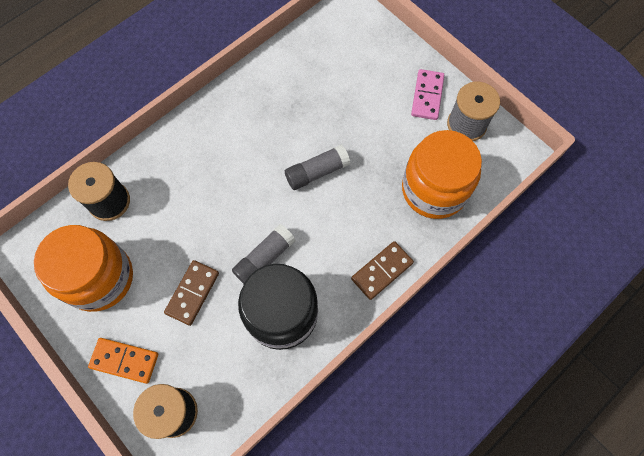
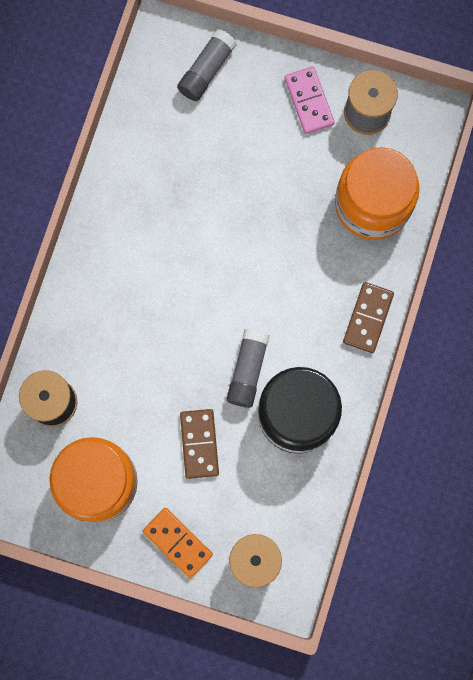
camera: 30 degrees left, 10 degrees up
(124, 361) = (177, 542): orange domino -> orange domino turned 60 degrees clockwise
(317, 172) = (244, 251): grey glue stick -> grey glue stick (206, 70)

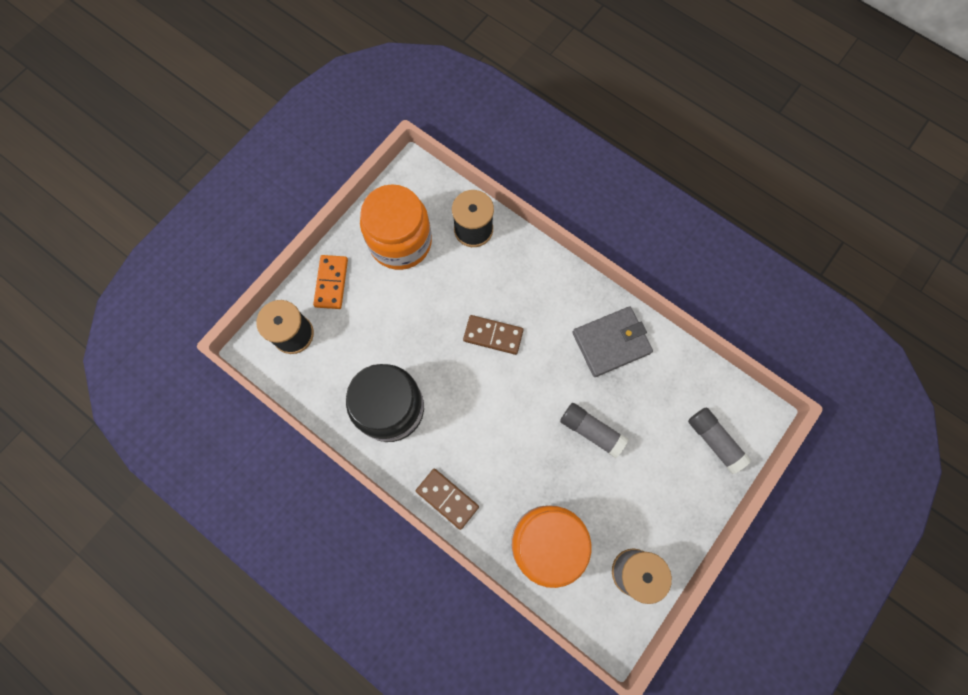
camera: 110 degrees right, 5 degrees down
(137, 204) = (611, 342): none -> grey wallet
(177, 542) = (331, 283): orange domino -> orange domino turned 60 degrees counterclockwise
(199, 444) = (398, 324): brown domino -> brown domino (493, 335)
(247, 370) = (441, 382): grey glue stick -> grey glue stick (591, 431)
(309, 101) = (660, 522): pink domino -> none

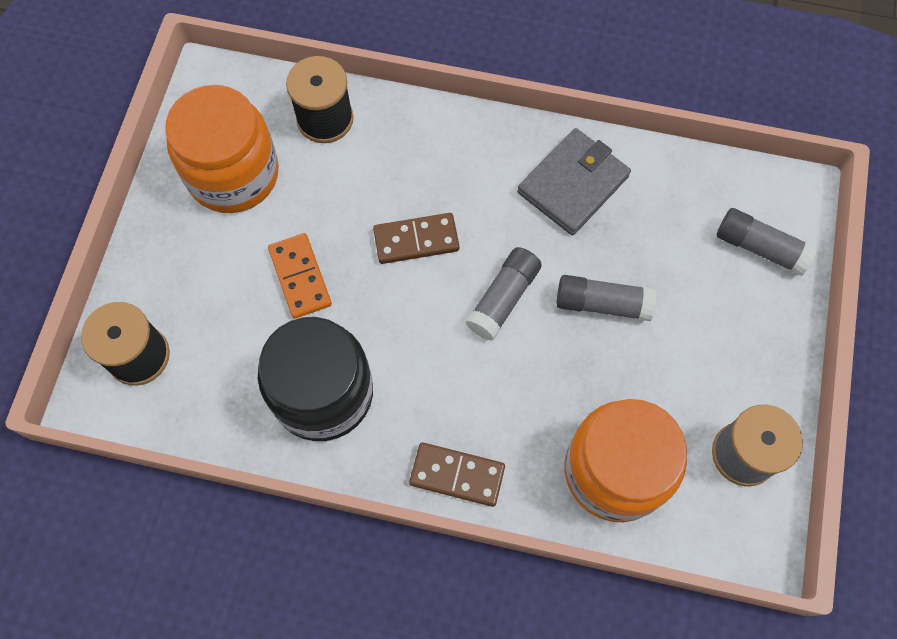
camera: 25 degrees left, 5 degrees down
(331, 283) = (161, 266): orange domino -> orange domino (300, 277)
(529, 399) = (503, 299): none -> grey glue stick

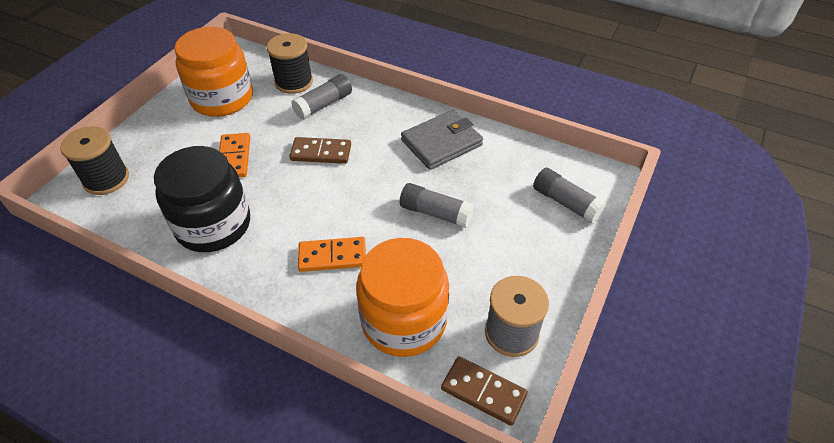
camera: 15 degrees right, 20 degrees down
(457, 475) = (282, 296): brown domino -> brown domino (483, 392)
(496, 402) = (332, 256): none -> orange domino
(503, 299) = (365, 196): grey glue stick -> grey glue stick (324, 104)

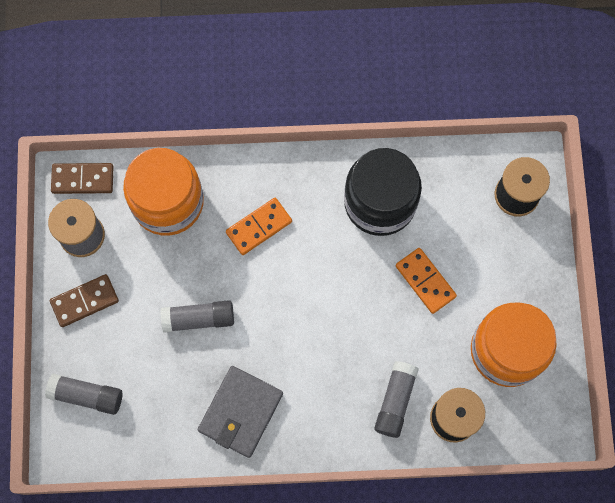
camera: 150 degrees right, 25 degrees up
(321, 153) = (349, 332): brown domino -> brown domino (84, 301)

